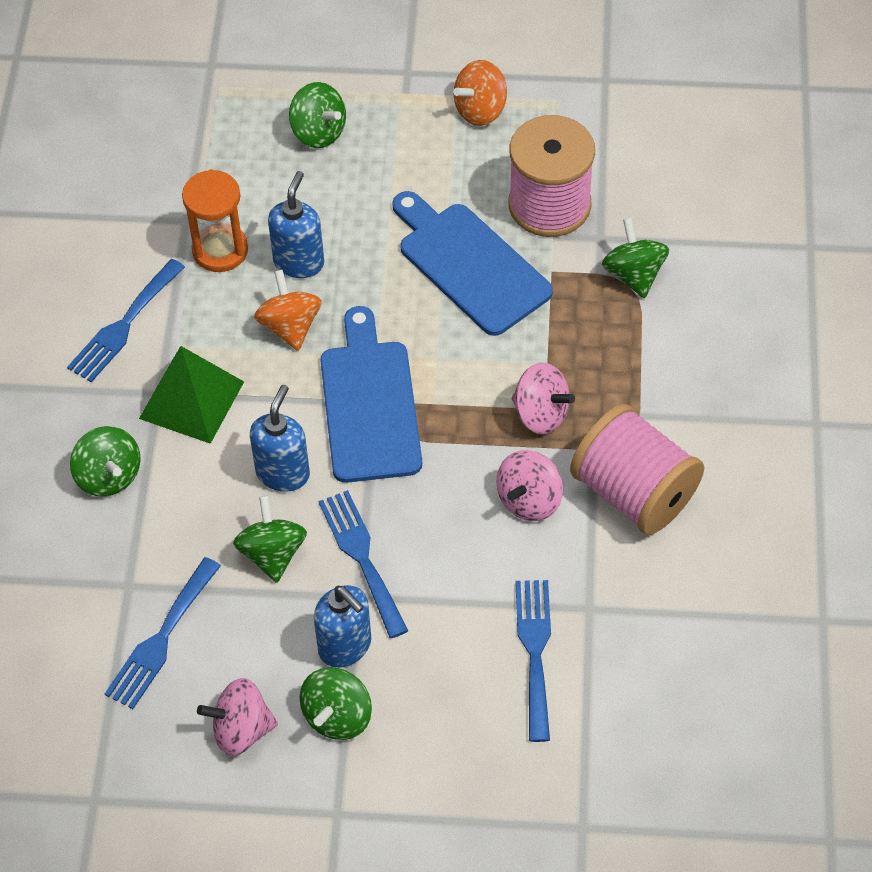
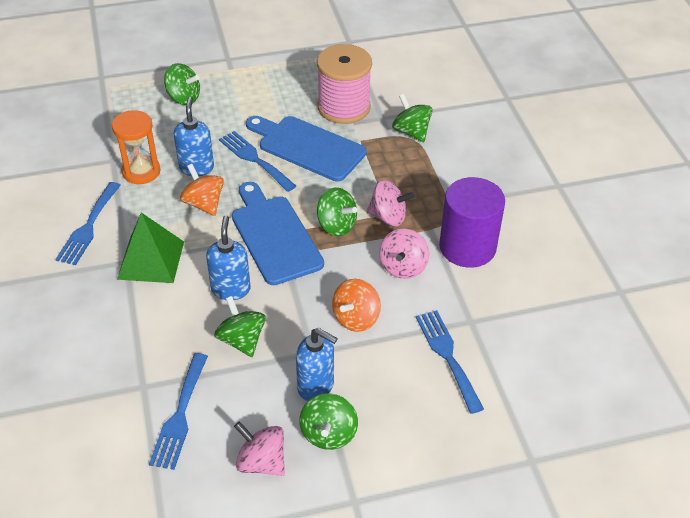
camera: 20 degrees left, 10 degrees down
(109, 476) = (106, 319): green spinning top -> green spinning top (336, 225)
(241, 730) = (261, 462): pink spinning top -> pink spinning top turned 60 degrees clockwise
(362, 557) = (305, 327): blue fork -> blue fork (254, 159)
(480, 110) = (281, 69): orange spinning top -> orange spinning top (356, 318)
(634, 492) = (467, 247): pink spool -> purple cylinder

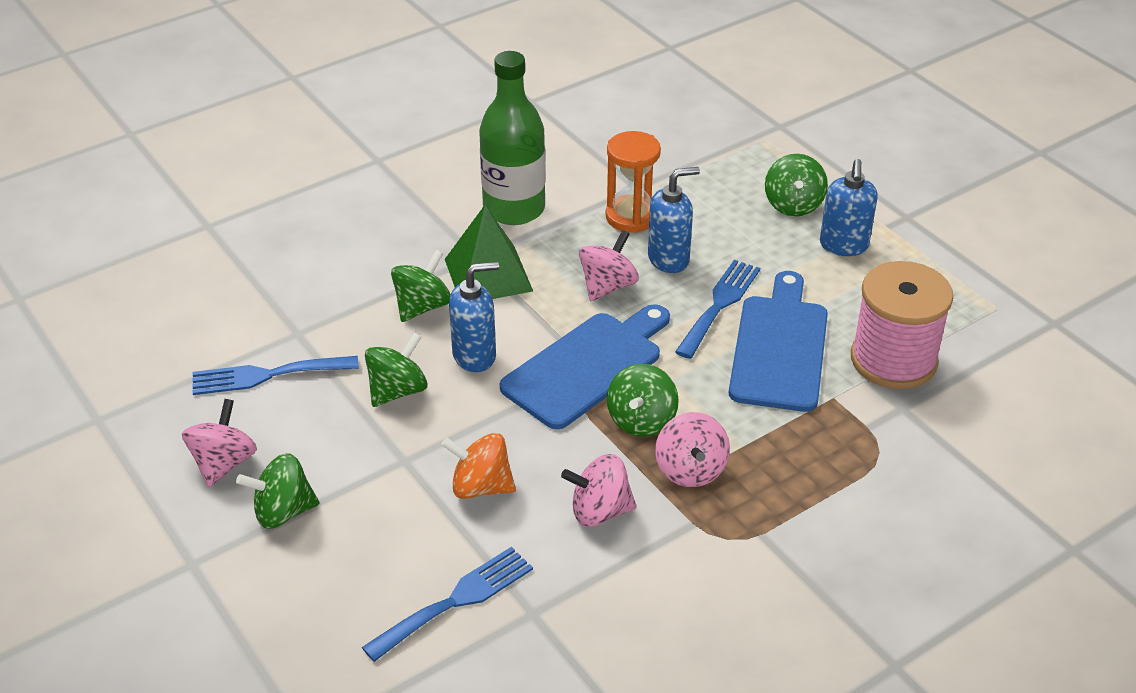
camera: 70 degrees right, 5 degrees down
(88, 227) = (514, 209): blue fork -> green bottle
(204, 204) = (607, 286): orange spinning top -> pink spinning top
(316, 386) = (352, 479): blue soap dispenser -> blue soap dispenser (843, 246)
(411, 132) = (893, 449): green spinning top -> green spinning top (422, 307)
(467, 247) = (680, 575): purple cylinder -> none

